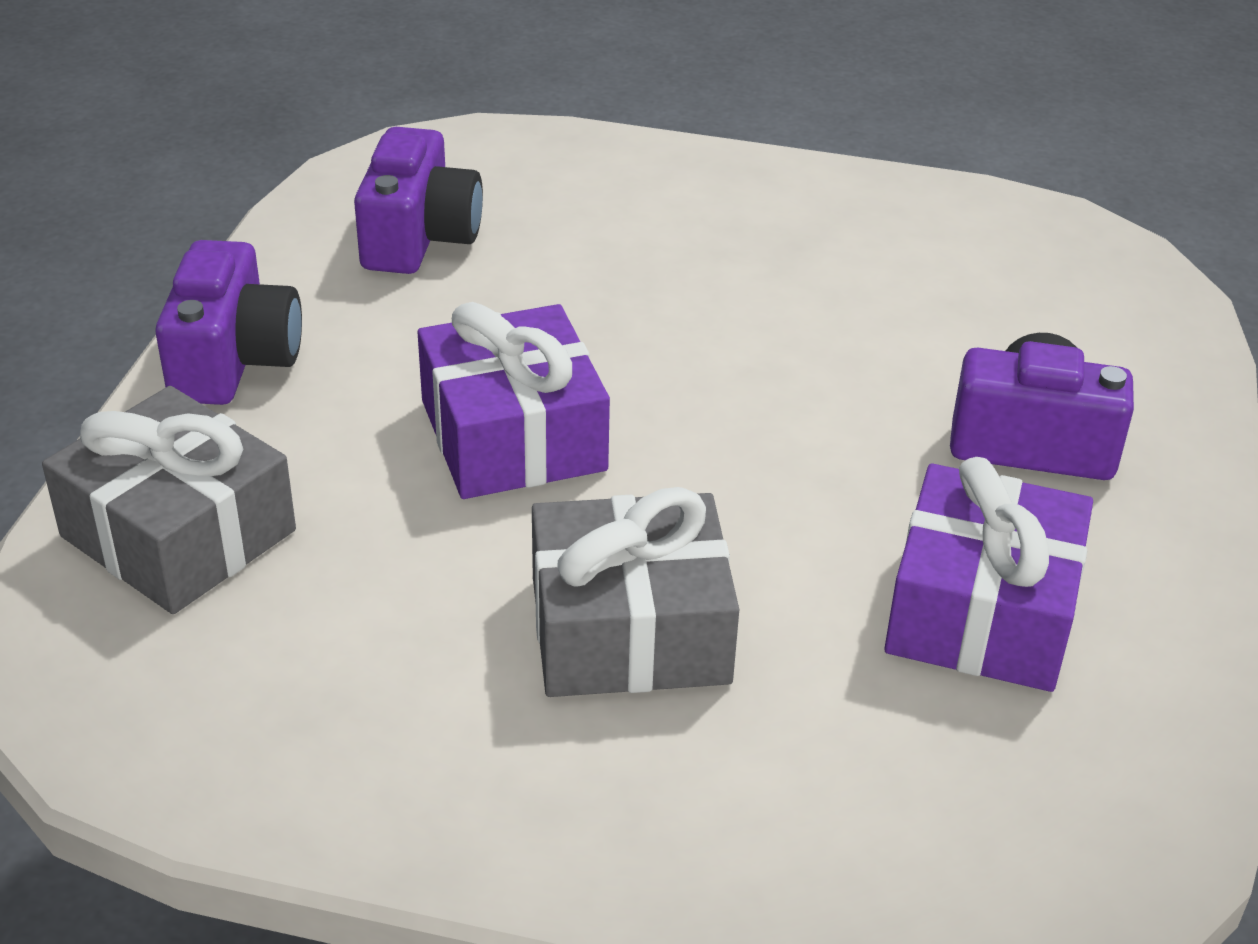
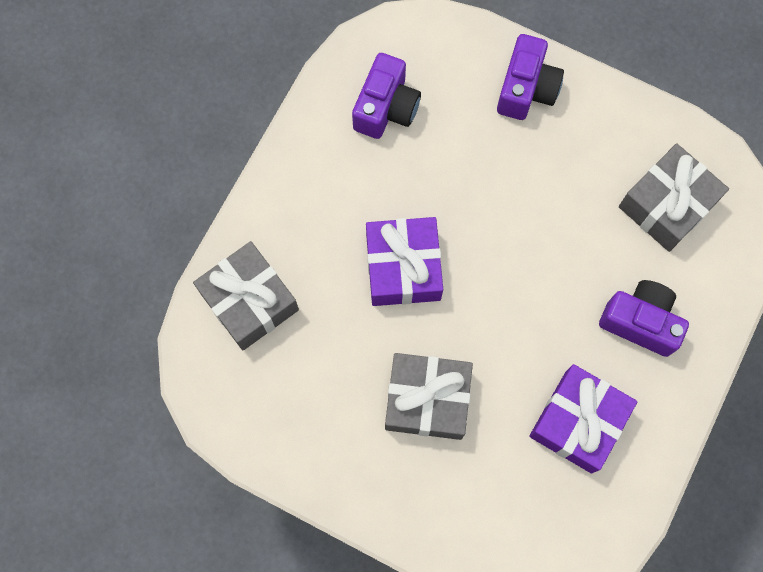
camera: 15 degrees right, 35 degrees up
(234, 360) = (285, 188): purple camera -> purple camera (526, 89)
(998, 286) = (667, 204): none -> grey gift

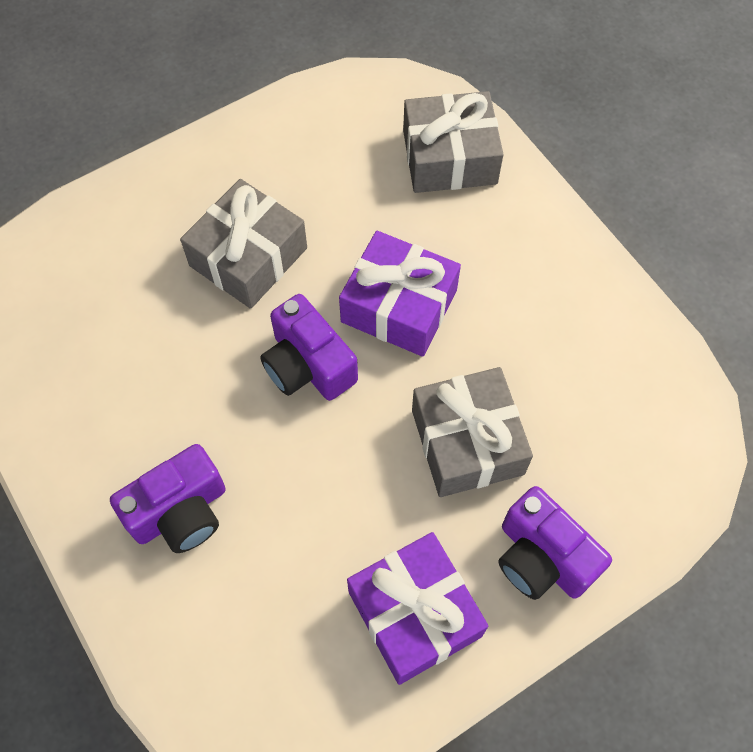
camera: 120 degrees right, 10 degrees down
(386, 108) = (599, 385): purple camera -> purple camera (308, 365)
(578, 422) = (125, 382): purple gift -> purple gift (414, 613)
(667, 204) = (294, 636): grey gift -> grey gift (467, 442)

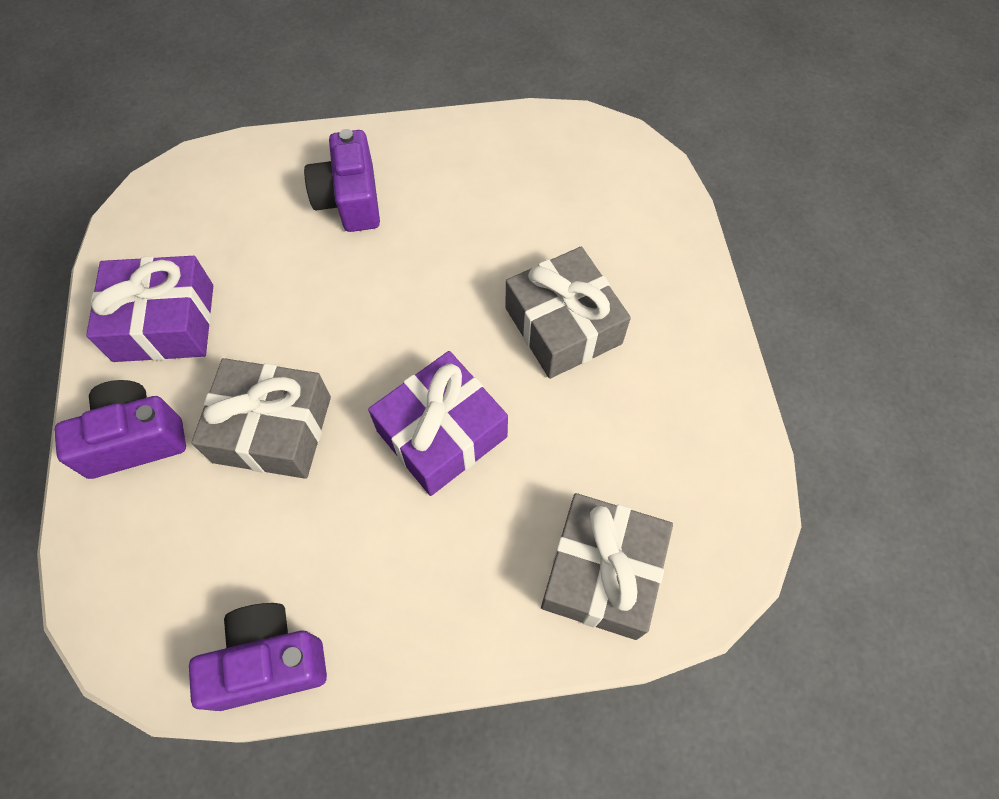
camera: 115 degrees right, 0 degrees up
(308, 365) = (423, 332): purple camera -> purple camera (269, 661)

